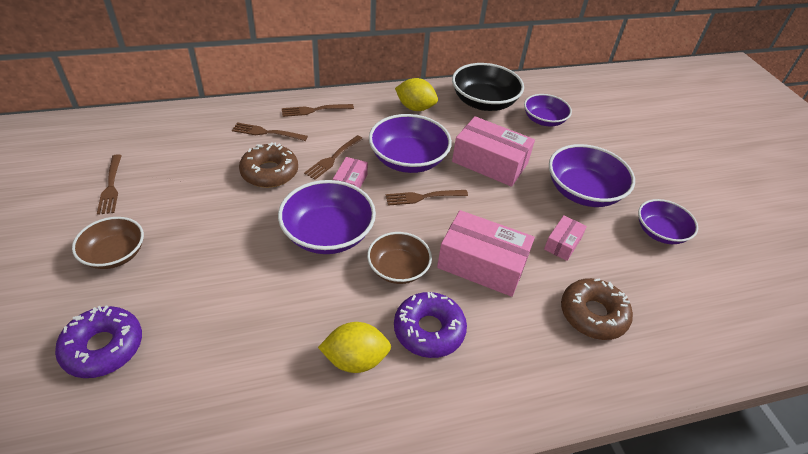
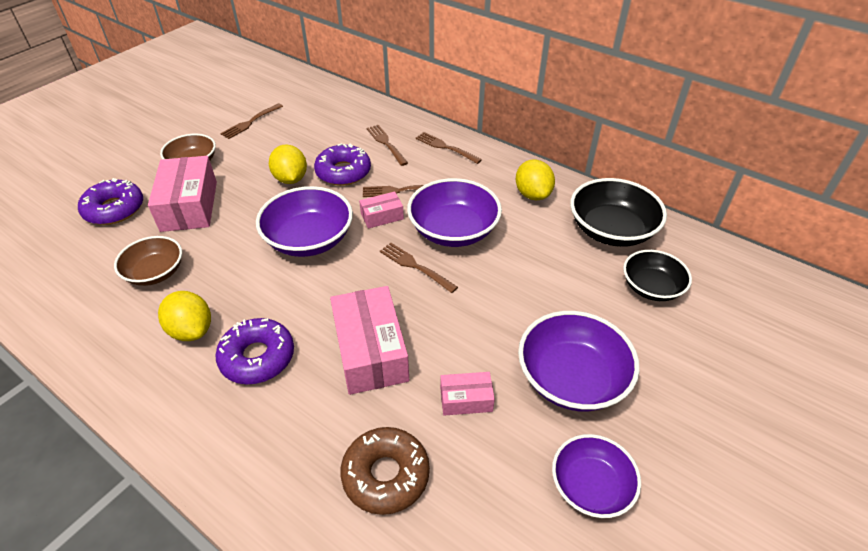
camera: 55 degrees right, 0 degrees up
(236, 205) = (291, 179): none -> yellow lemon
(269, 172) = (343, 172): brown donut -> purple donut
(398, 269) = (310, 300): brown bowl -> brown bowl (155, 272)
(490, 162) = (521, 283): pink box -> pink box (189, 206)
(544, 120) = (651, 287): purple bowl -> black bowl

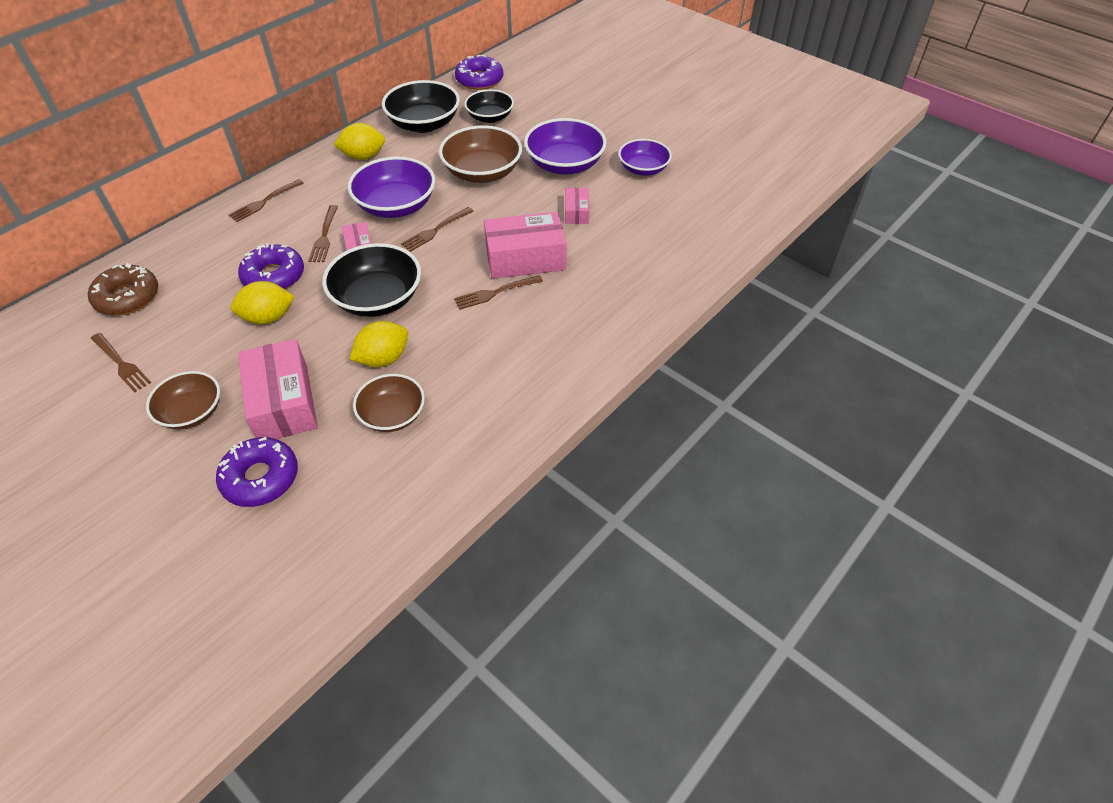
camera: 85 degrees left, 5 degrees up
(189, 206) = (283, 402): pink box -> pink box turned 75 degrees clockwise
(191, 330) = (481, 373): yellow lemon -> yellow lemon (383, 359)
(257, 357) = (521, 325): purple donut -> purple donut (479, 80)
(309, 239) = (377, 299): purple bowl -> black bowl
(386, 143) = (235, 243): brown fork -> brown fork (495, 293)
(386, 475) = (633, 252): brown donut -> brown donut (127, 297)
(530, 293) = (482, 172): none -> brown bowl

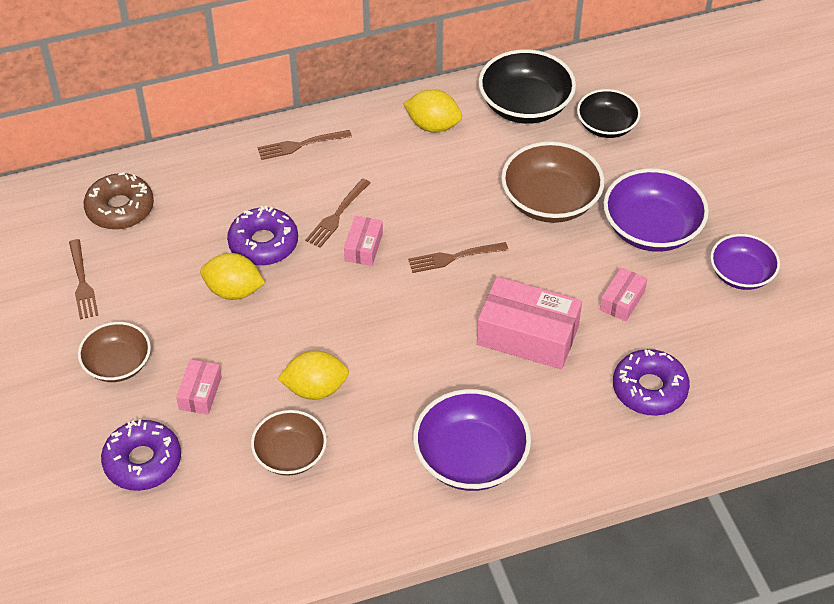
camera: 30 degrees right, 0 degrees up
(283, 402) = (200, 393): pink box -> pink box, size x0.51
(377, 299) = (348, 316): black bowl -> none
(396, 206) = (431, 207): purple bowl -> purple bowl (470, 458)
(479, 80) = (628, 65): purple donut -> purple donut (649, 389)
(495, 293) = (470, 363): brown fork -> none

